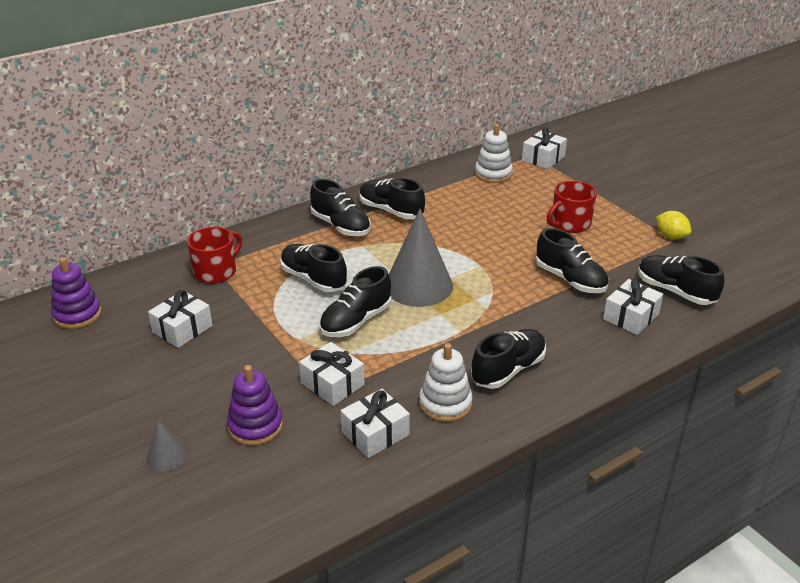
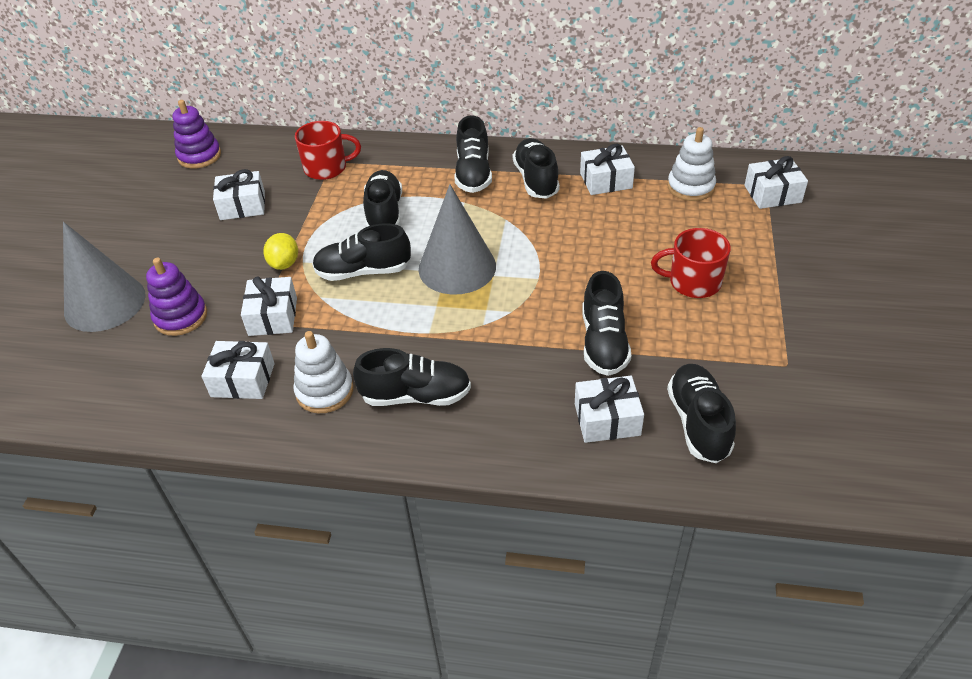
camera: 45 degrees right, 10 degrees up
(166, 456) = (105, 303): grey cone -> grey cone, size x2.21
(437, 192) = (606, 180): none -> white gift
(671, 236) = (790, 358): yellow lemon -> yellow lemon (284, 263)

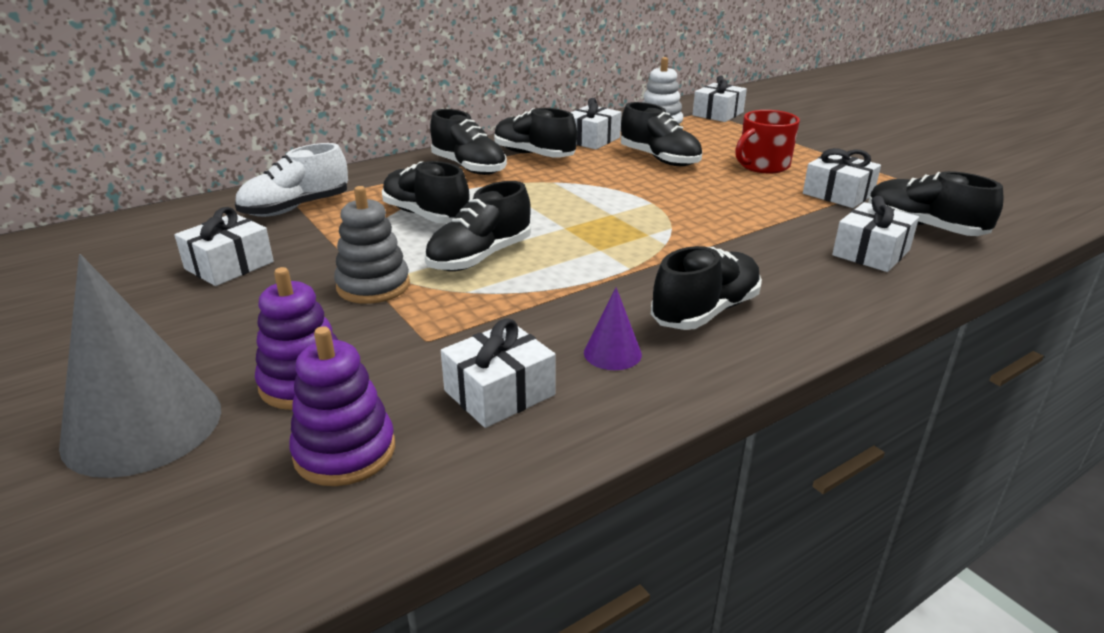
camera: 45 degrees left, 15 degrees down
(199, 156) = (86, 250): purple stacking toy -> purple stacking toy (345, 451)
(273, 316) = (437, 328): white gift -> white gift (838, 194)
(284, 263) = (373, 286): yellow lemon -> grey stacking toy
(324, 391) = (612, 353): white stacking toy -> purple cone
(327, 168) = (296, 208): red mug -> white shoe
(457, 267) = (569, 221): grey cone -> none
(603, 342) = (776, 216): black shoe -> black shoe (659, 159)

